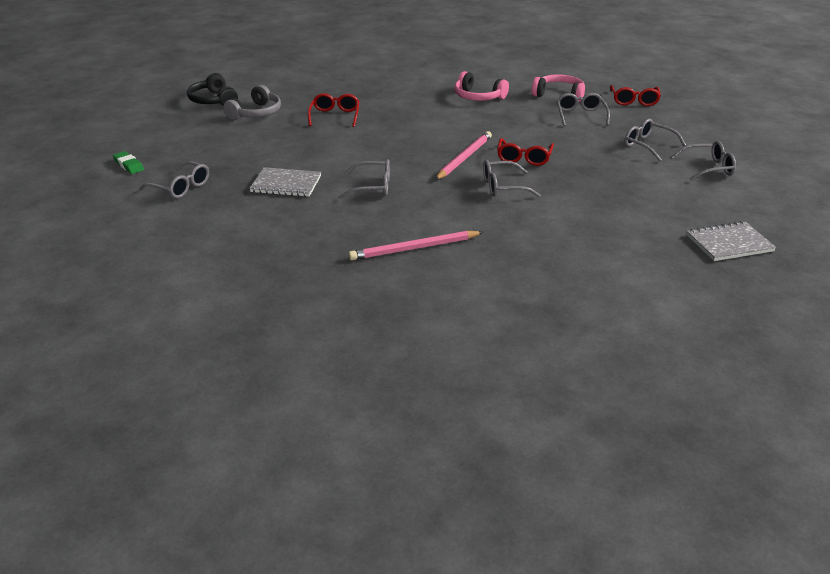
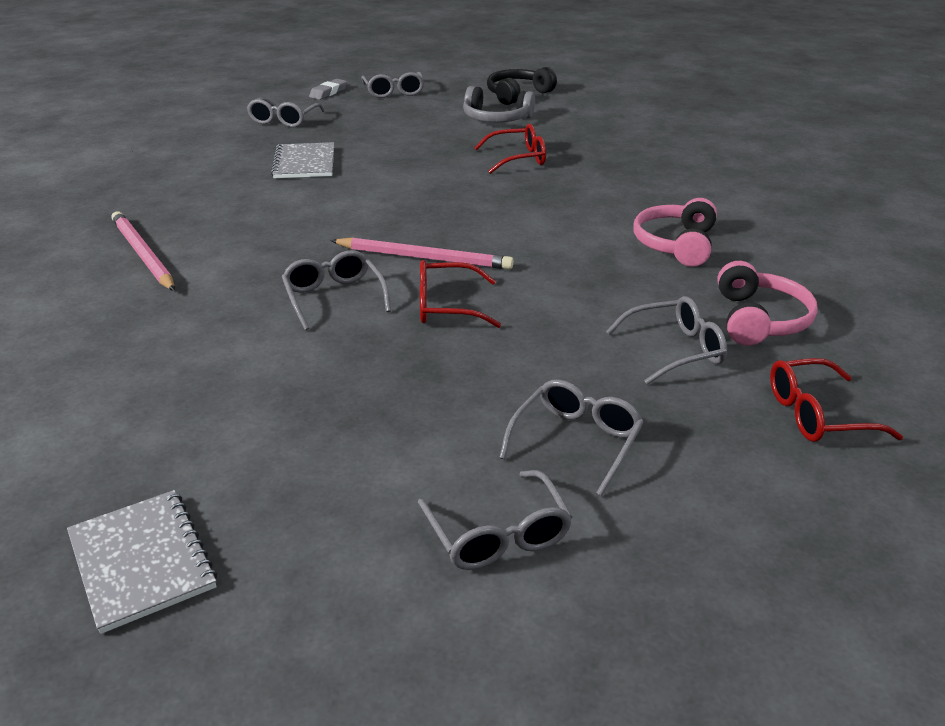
camera: 75 degrees right, 0 degrees up
(128, 165) = (328, 92): green eraser -> grey eraser
(372, 187) = (309, 208): grey glasses -> grey glasses (394, 92)

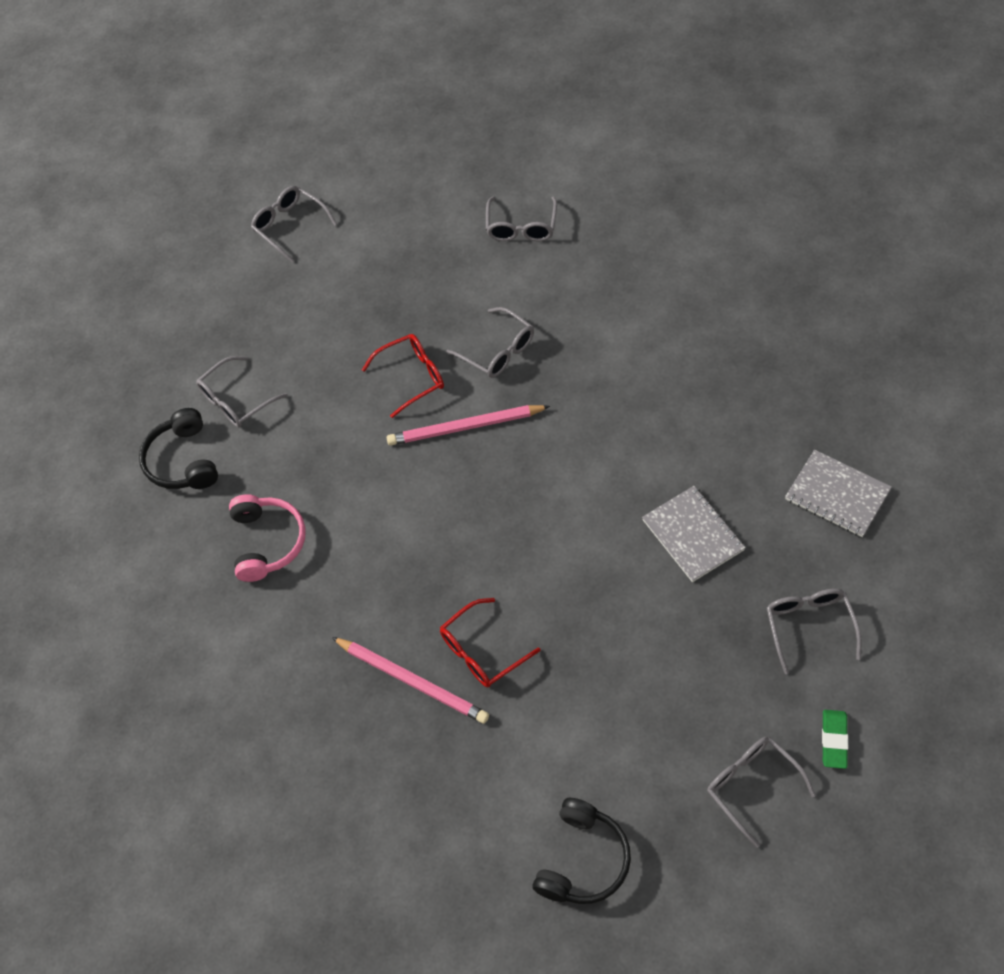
camera: 160 degrees right, 25 degrees up
(142, 254) = (684, 333): pink pencil -> pink pencil (412, 681)
(142, 561) = (442, 147): grey notebook -> grey notebook (837, 495)
(328, 92) = (834, 740): grey eraser -> green eraser
(496, 119) = (565, 755): grey headphones -> none
(576, 442) = (273, 296): grey glasses -> grey glasses (521, 226)
(759, 320) = (183, 461): pink headphones -> black headphones
(818, 414) = (137, 378): red glasses -> none

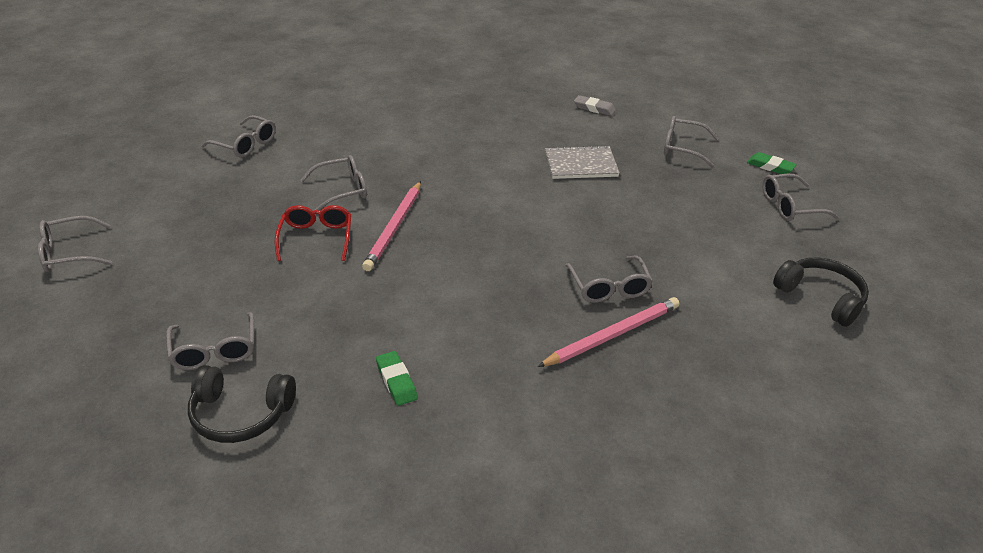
camera: 70 degrees left, 20 degrees down
(267, 542) = (396, 381): pink headphones -> green eraser
(482, 651) = (609, 287): red glasses -> grey glasses
(837, 495) = (594, 108): grey notebook -> grey eraser

